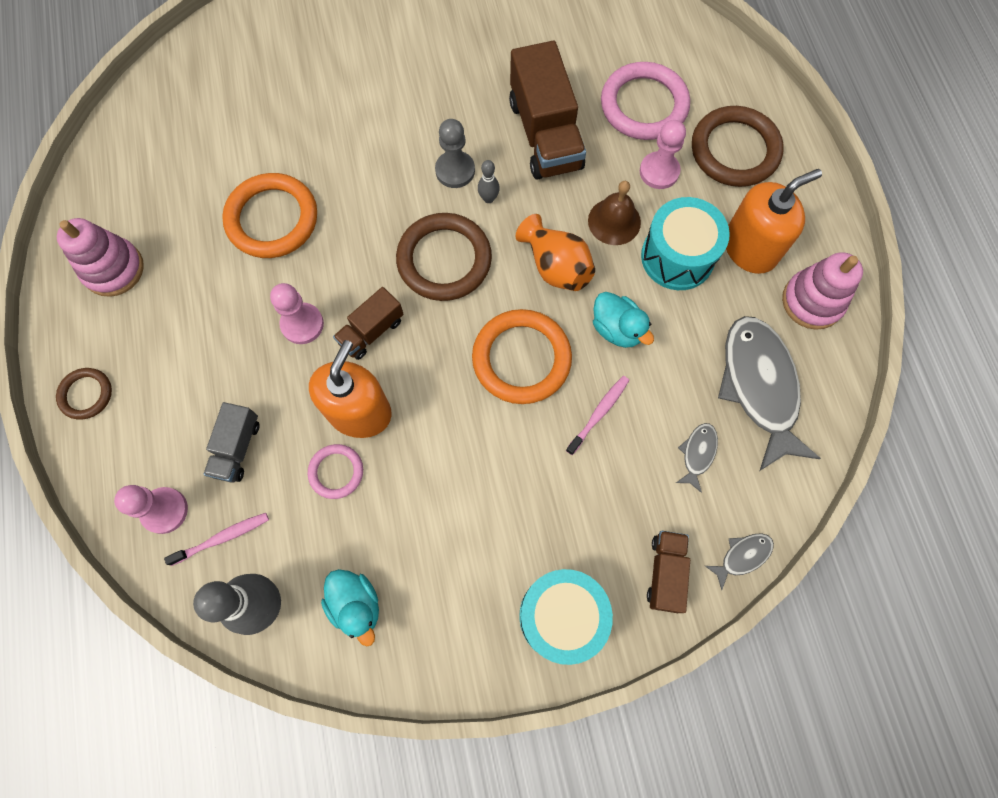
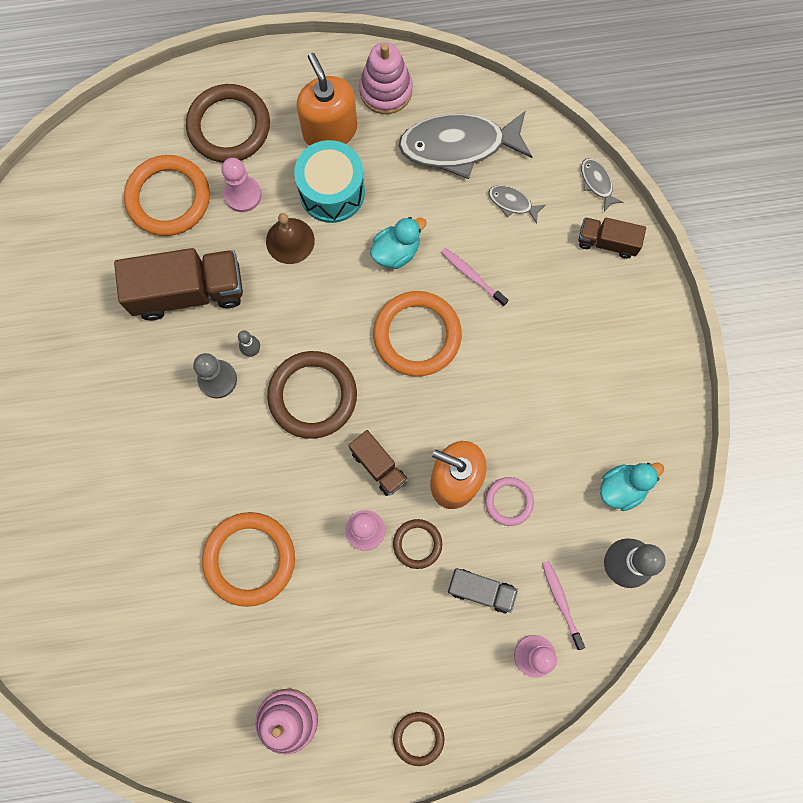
camera: 85 degrees left, 5 degrees up
(288, 377) = (417, 544): none -> brown ring
(555, 266) = (330, 297): orange vase -> none
(561, 616) = (637, 325): turquoise drum -> none
(644, 105) = (168, 198): pink ring -> orange ring

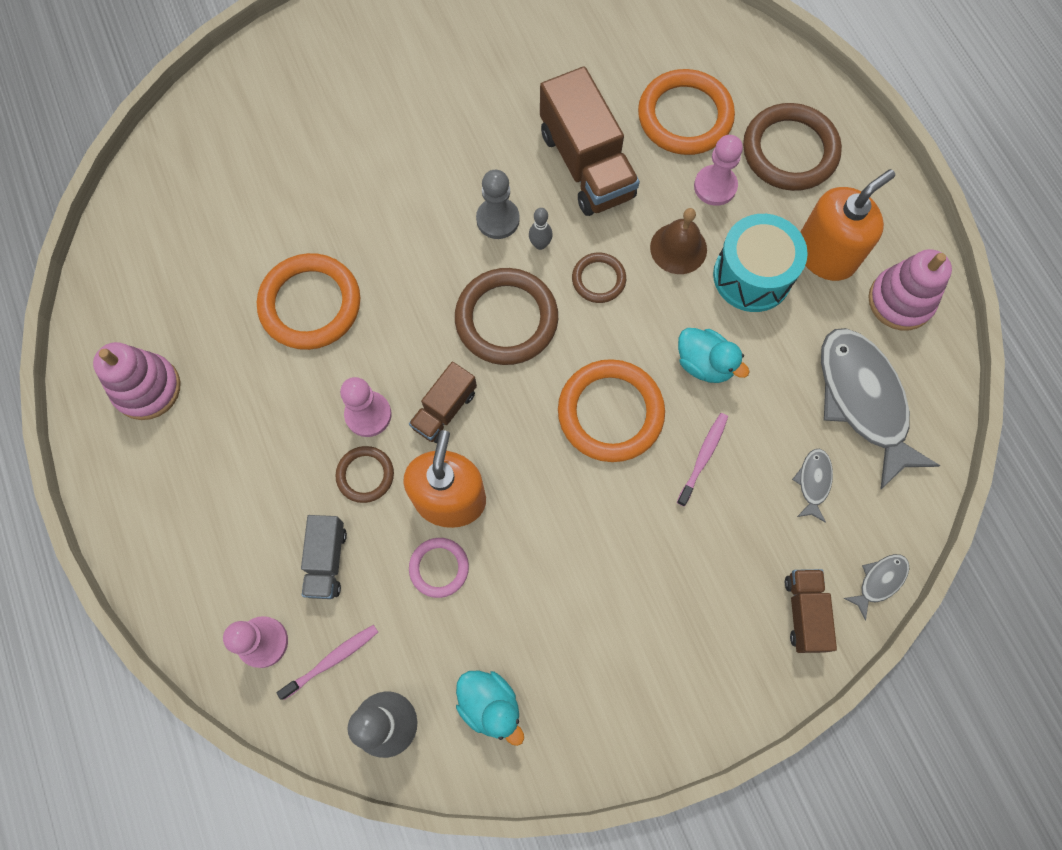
camera: 75 degrees right, 5 degrees down
(418, 738) = (148, 531): brown ring -> brown ring (598, 279)

